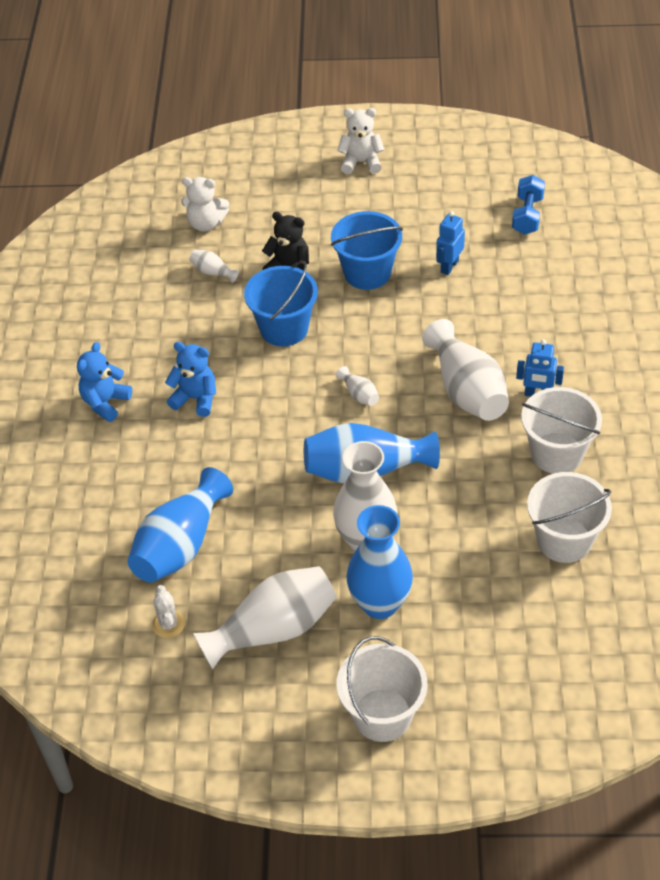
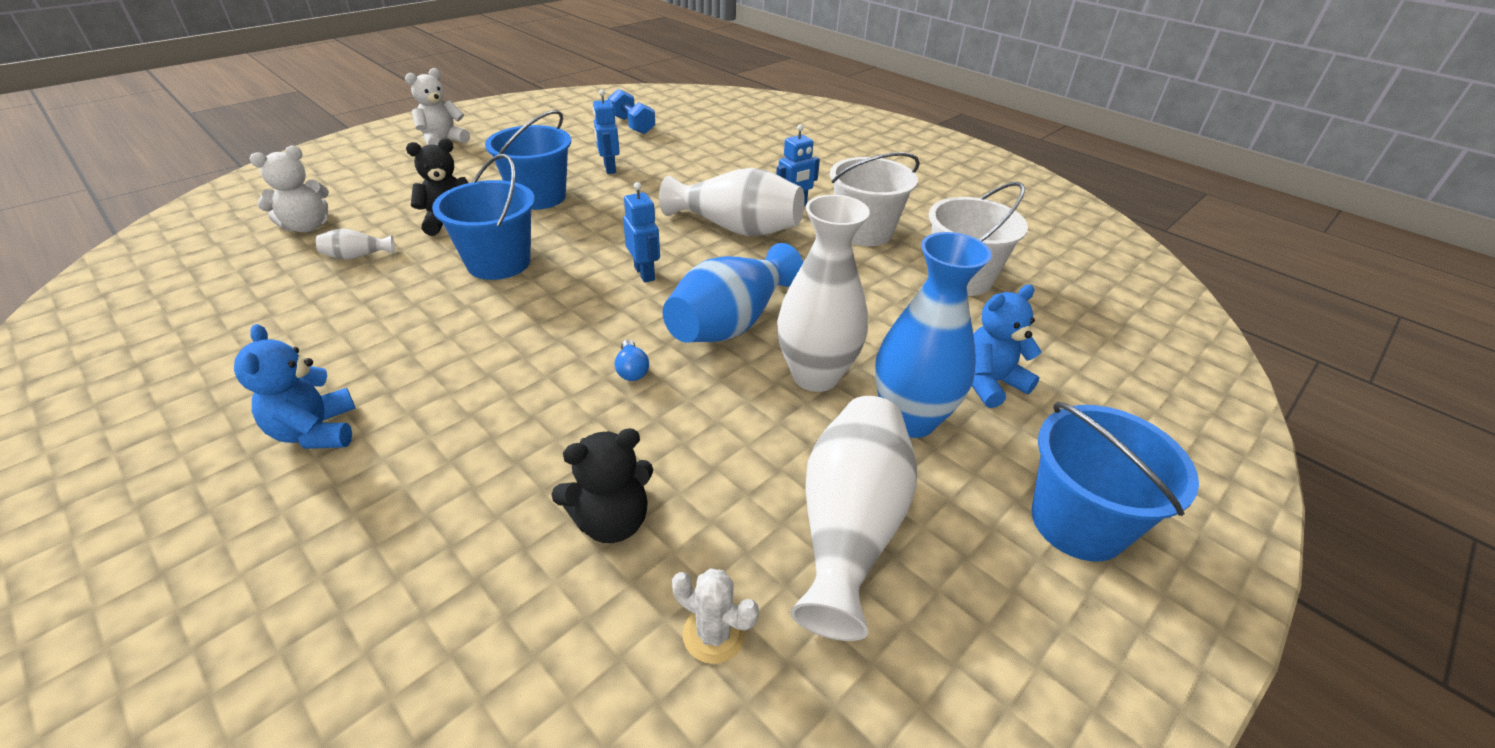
camera: 50 degrees left, 10 degrees down
(180, 545) = (612, 521): blue vase -> black teddy bear
(195, 398) = (455, 363): blue teddy bear -> blue teddy bear (990, 383)
(275, 465) = (632, 370): none -> blue light bulb
(359, 395) = (645, 273): white vase -> blue robot
(382, 715) = (1078, 522): white bucket -> blue bucket

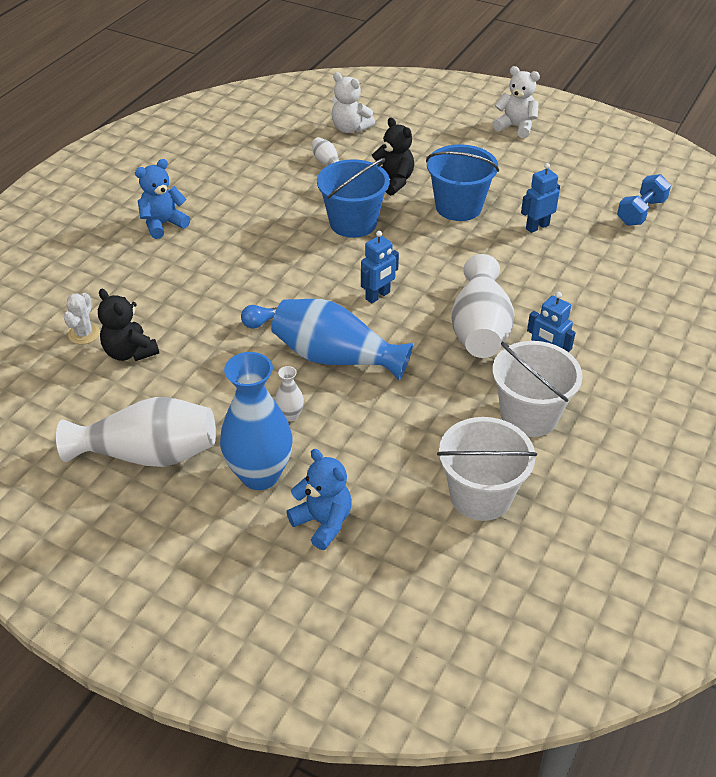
camera: 75 degrees right, 5 degrees up
(714, 634) = (66, 410): white cactus -> white cactus (84, 334)
(815, 376) = (290, 415): white vase -> white vase, size x0.43
(1078, 522) = (183, 575): blue bucket -> none

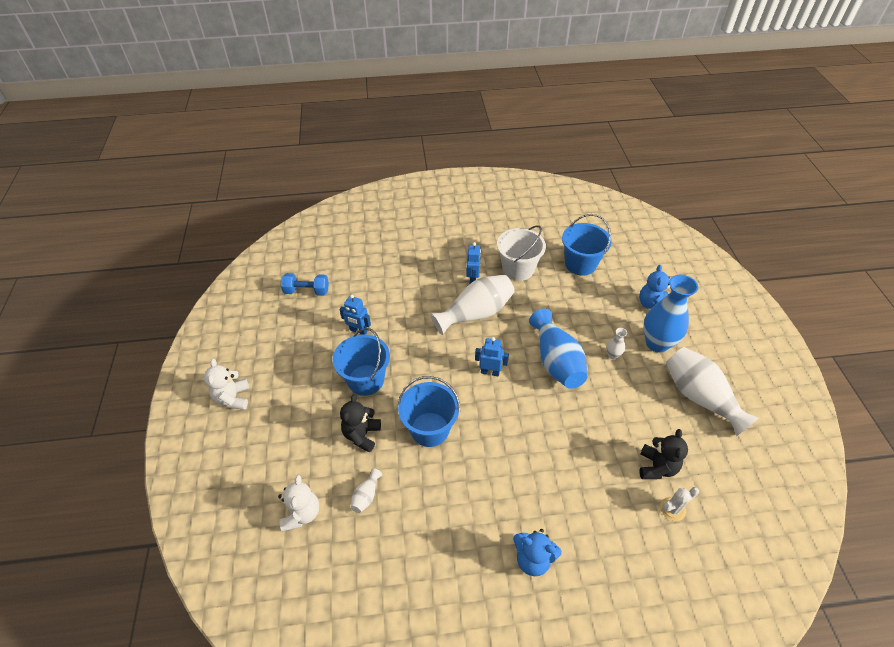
camera: 125 degrees left, 5 degrees up
(260, 323) = (566, 416): blue light bulb -> none
(480, 495) = (580, 264): white bucket -> blue bucket

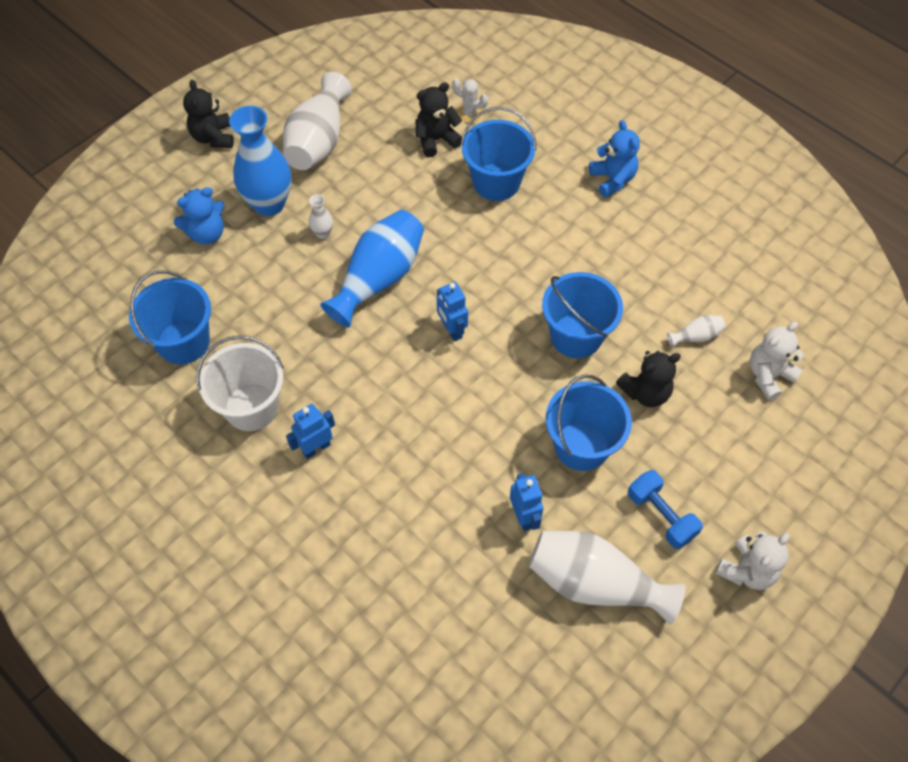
camera: 130 degrees left, 10 degrees up
(307, 291) = (523, 650): blue dumbbell -> blue dumbbell (661, 515)
(476, 313) = (375, 403): white vase -> white vase (595, 583)
(588, 476) = (496, 182): none -> blue bucket
(738, 346) = (213, 137): none -> black teddy bear

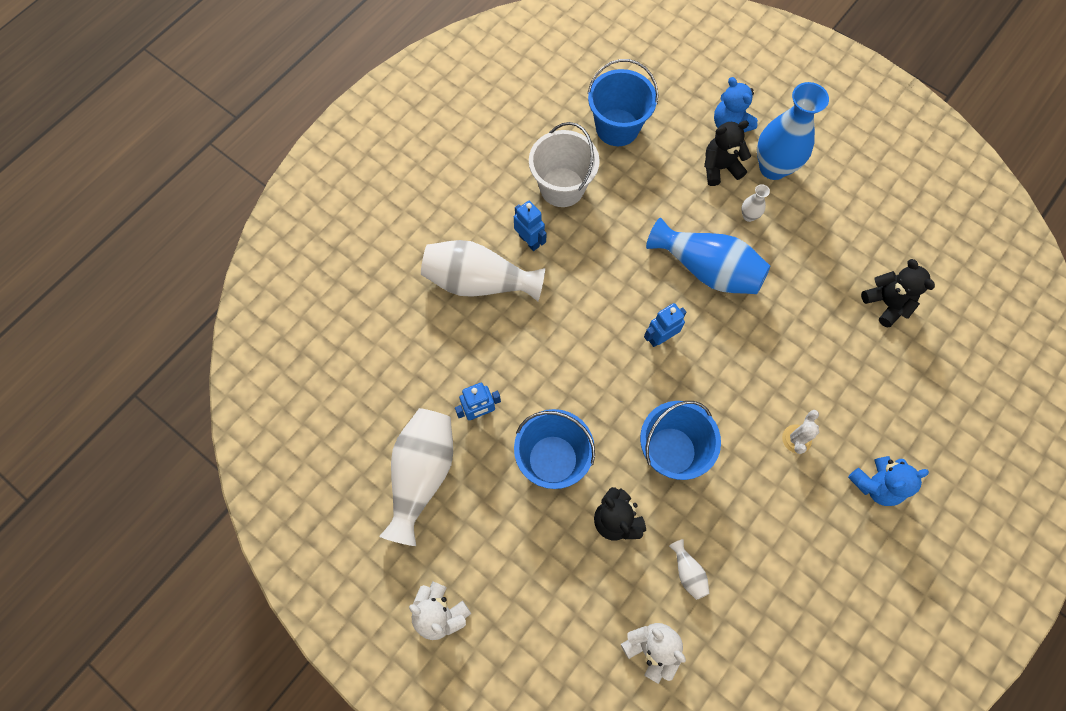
camera: 85 degrees right, 10 degrees up
(213, 137) = (840, 110): black teddy bear -> black teddy bear (720, 168)
(318, 141) = (857, 197): white vase -> white vase (479, 281)
(469, 113) = (931, 332): white cactus -> white cactus (796, 439)
(496, 182) = (844, 365): blue bucket -> none
(661, 515) = (488, 533): blue dumbbell -> none

